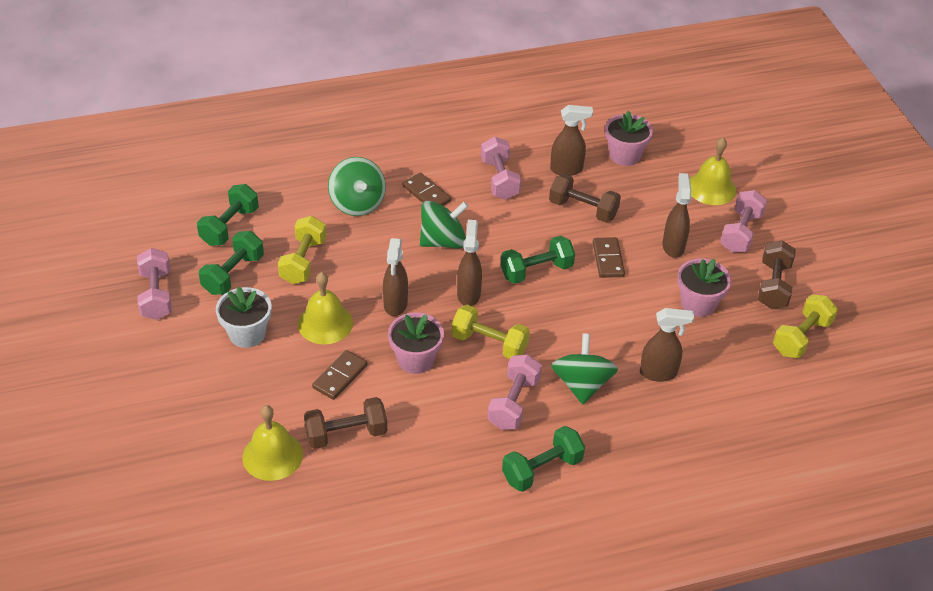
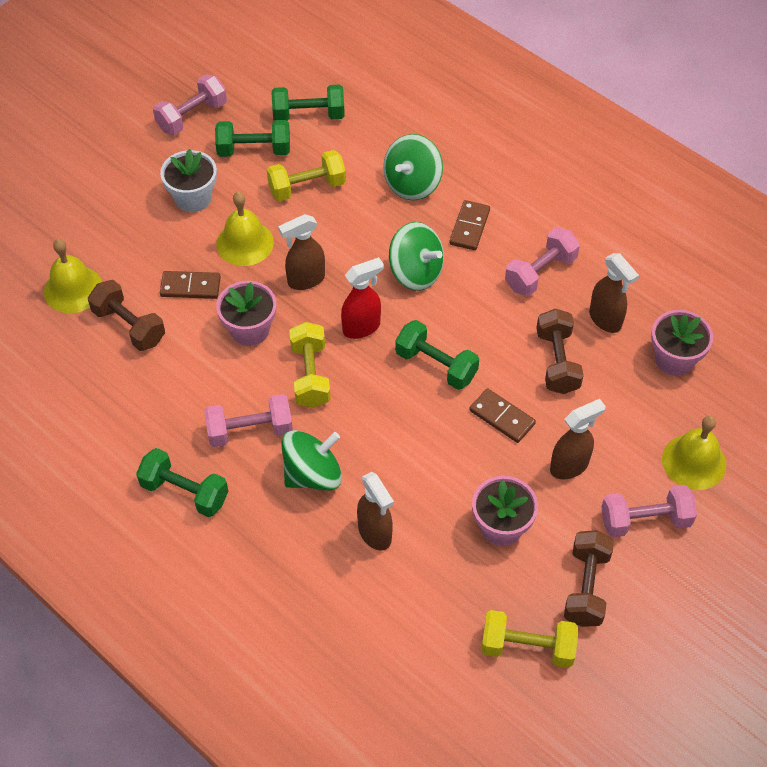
camera: 60 degrees right, 10 degrees up
(468, 294) = (362, 327): brown spray bottle -> red spray bottle
(608, 259) = (502, 417): brown domino -> brown domino turned 75 degrees clockwise
(773, 286) = (586, 587): brown dumbbell -> brown dumbbell turned 60 degrees counterclockwise

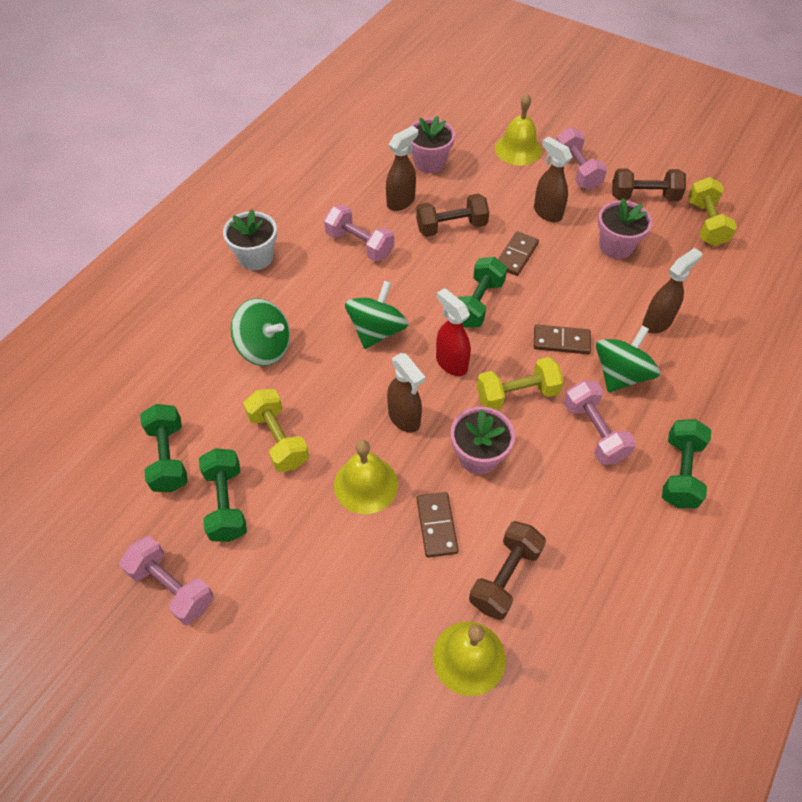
camera: 100 degrees left, 0 degrees up
(193, 198) = (307, 553): white flower pot -> white flower pot (256, 257)
(312, 474) = (620, 374): green spinning top -> green spinning top turned 75 degrees clockwise
(469, 227) = (315, 298): brown domino -> brown domino (561, 341)

